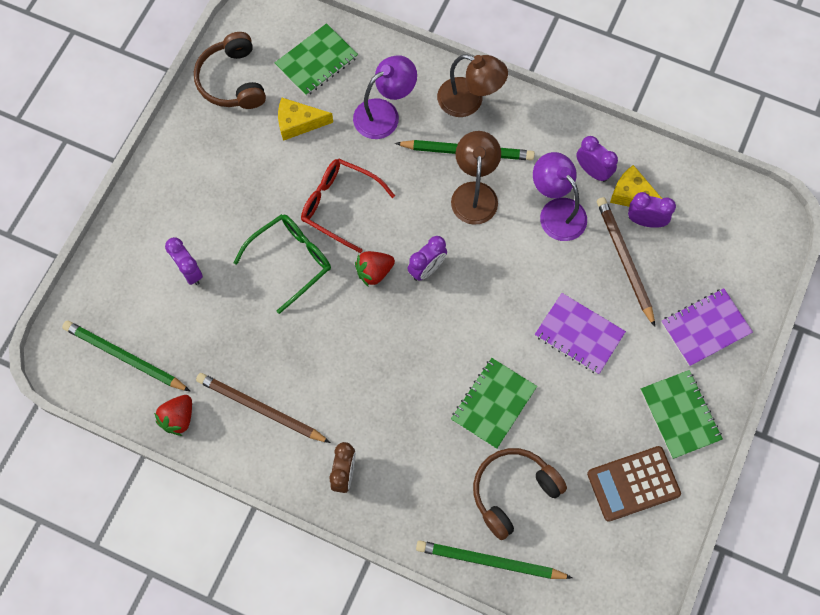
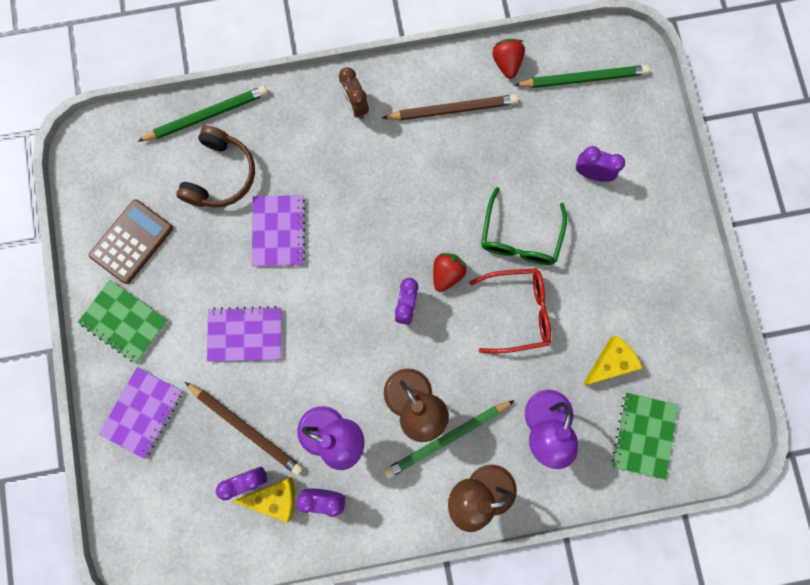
camera: 145 degrees right, 10 degrees up
(232, 80) = (699, 363): brown headphones -> none
(493, 403) = (278, 231): green notebook -> purple notebook

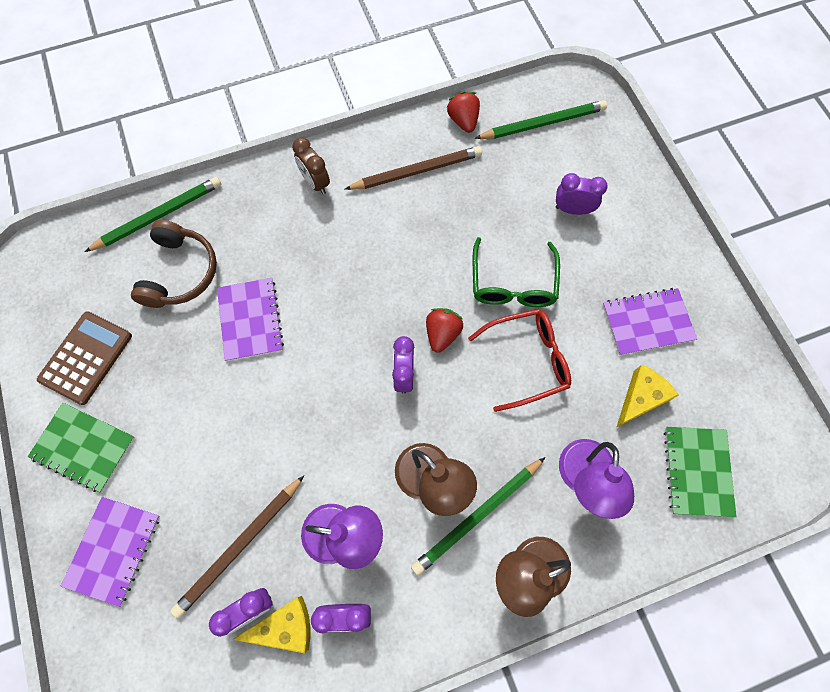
camera: 10 degrees left, 10 degrees down
(245, 334) = (226, 438): purple notebook -> purple notebook (647, 322)
(246, 428) = (240, 546): brown pencil -> brown pencil turned 105 degrees clockwise

